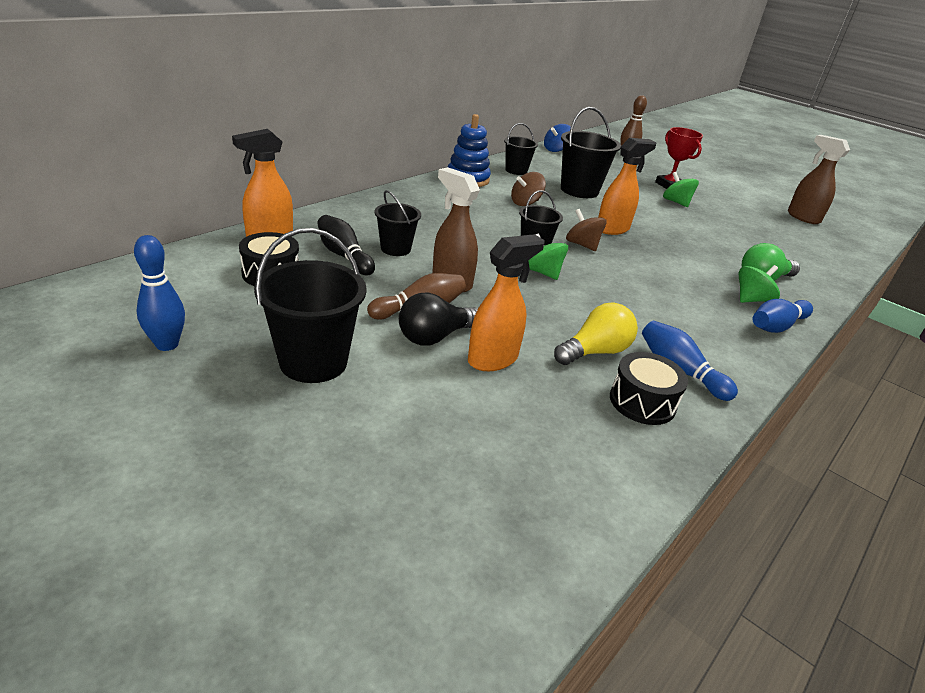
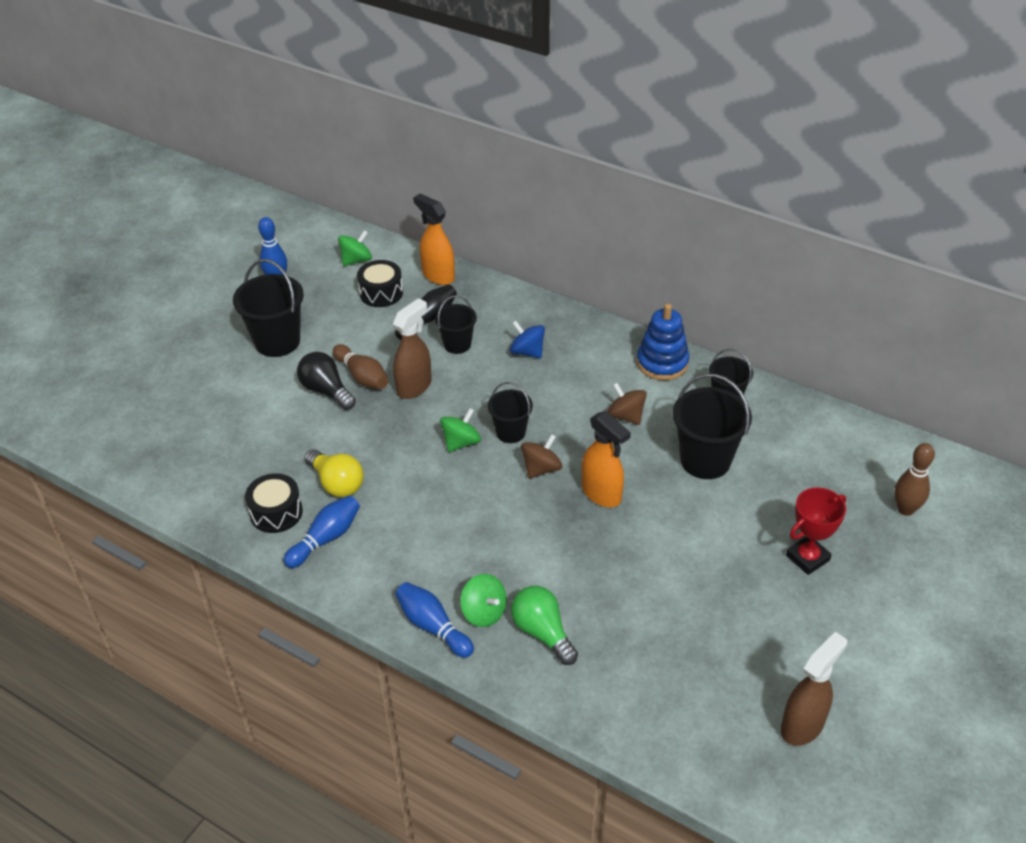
camera: 85 degrees right, 10 degrees up
(493, 359) = (307, 425): orange spray bottle -> none
(556, 150) = (849, 429): blue spinning top -> blue spinning top (527, 352)
(676, 202) = (741, 562): green spinning top -> green spinning top (356, 260)

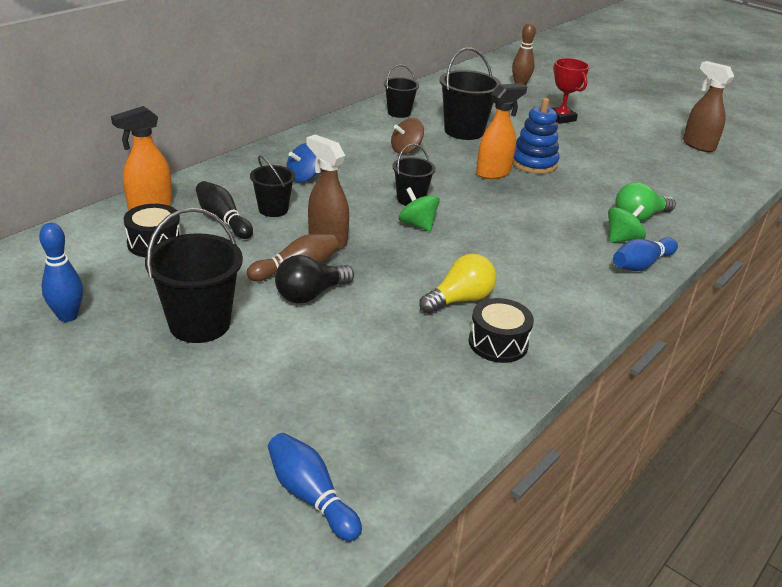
camera: 85 degrees left, 10 degrees down
(326, 538) = (537, 313): blue bowling pin -> blue bowling pin (310, 496)
(356, 260) = (76, 253): green spinning top -> none
(541, 469) = (460, 192): brown spinning top -> none
(662, 363) = (347, 126): blue stacking toy -> blue stacking toy (534, 163)

